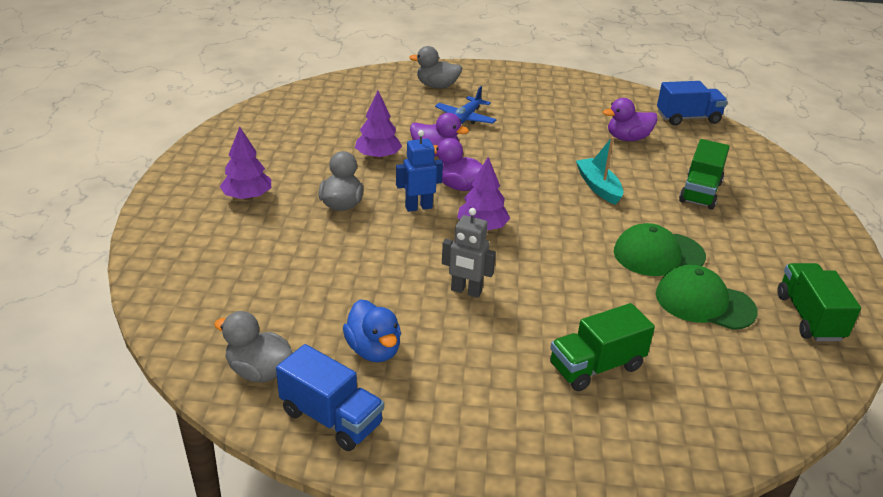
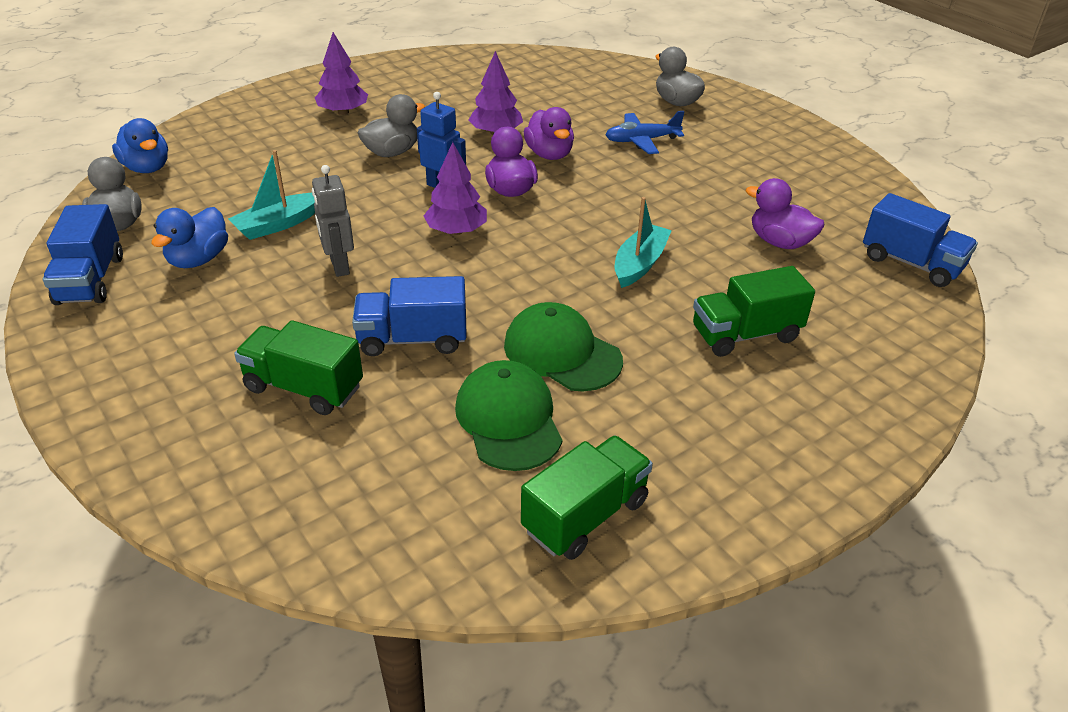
camera: 50 degrees right, 5 degrees up
(185, 322) = (147, 168): none -> blue duck
(373, 293) = (278, 224): none -> turquoise boat
(588, 300) = (412, 339): none -> blue truck

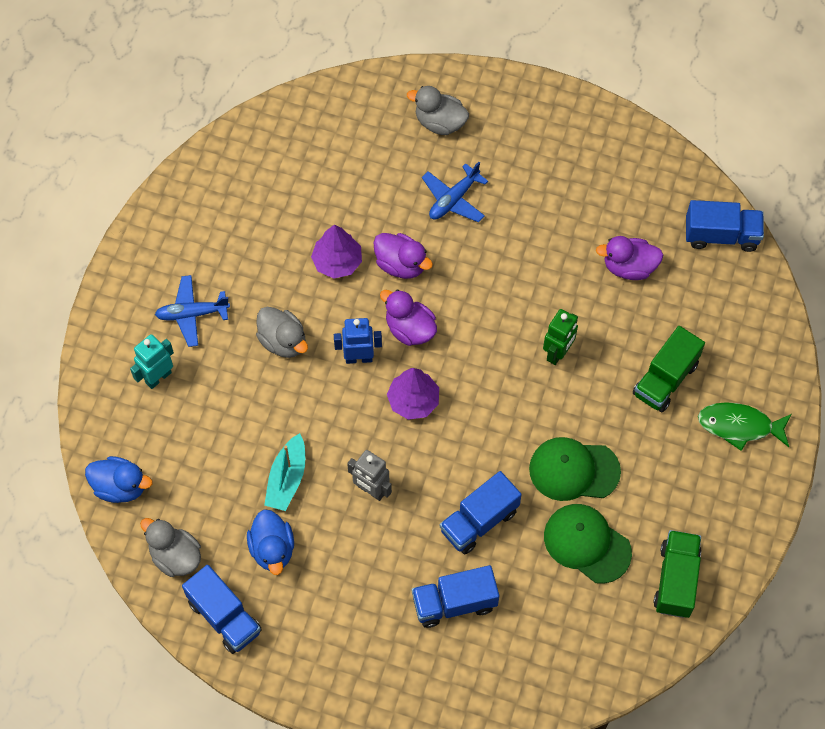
camera: 35 degrees left, 25 degrees up
(268, 129) = (158, 377): none -> turquoise robot
(303, 388) = (454, 603): green truck -> blue truck
(343, 112) = (192, 314): purple tree -> blue plane
(392, 152) = (283, 341): grey duck -> grey duck turned 120 degrees clockwise
(639, 264) = (557, 353): turquoise boat -> green robot
(808, 415) = (739, 426): none -> green fish

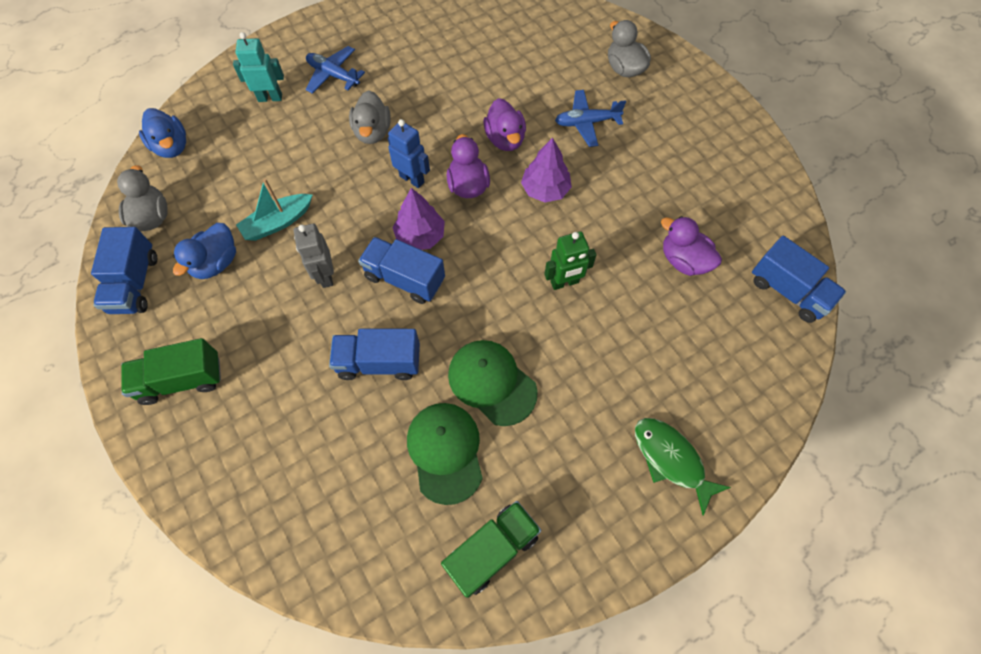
camera: 40 degrees right, 0 degrees up
(337, 262) = (462, 108): purple tree -> purple tree (545, 190)
(454, 603) = (296, 411): blue truck -> blue truck (404, 279)
(665, 379) = (637, 369): green truck -> green truck (181, 380)

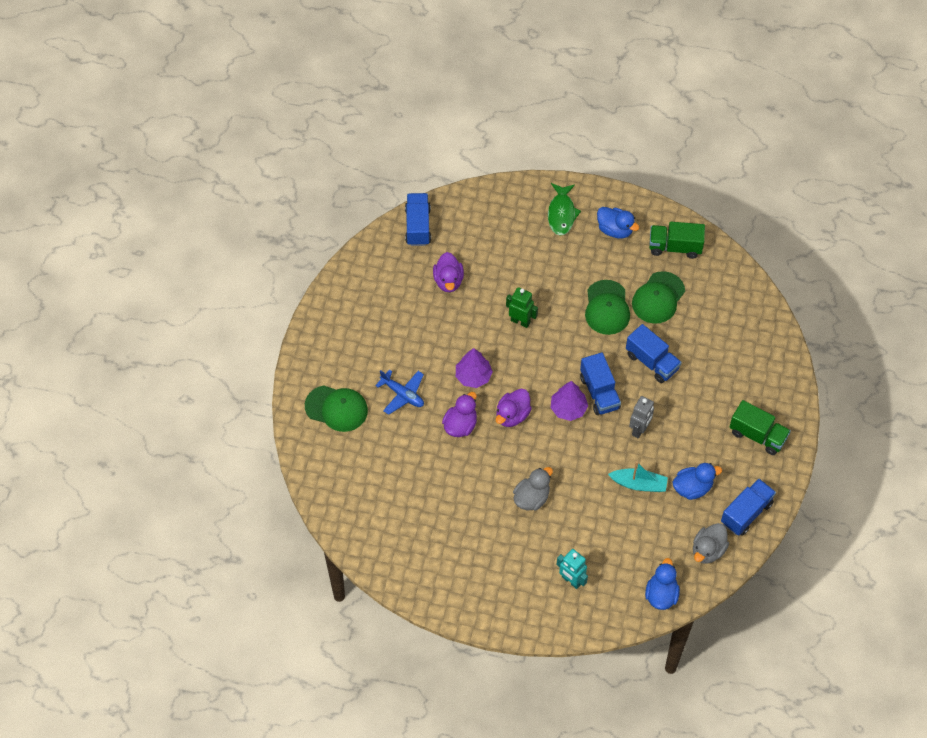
camera: 135 degrees left, 5 degrees down
(333, 75) = (516, 563): blue plane -> none
(412, 179) = (539, 446): blue robot -> none
(588, 500) = (615, 230): none -> blue duck
(624, 69) = (336, 408): grey duck -> green cap

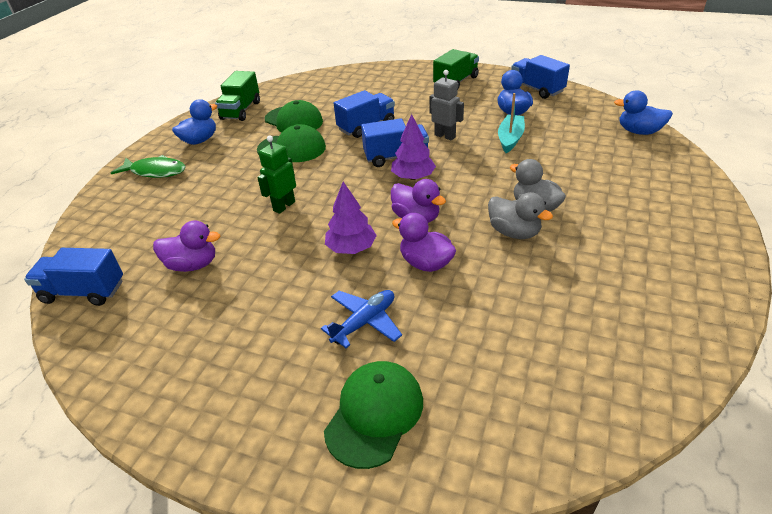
camera: 80 degrees left, 20 degrees down
(571, 580) = (642, 184): turquoise robot -> none
(708, 550) = (580, 107): grey duck -> grey duck (514, 232)

